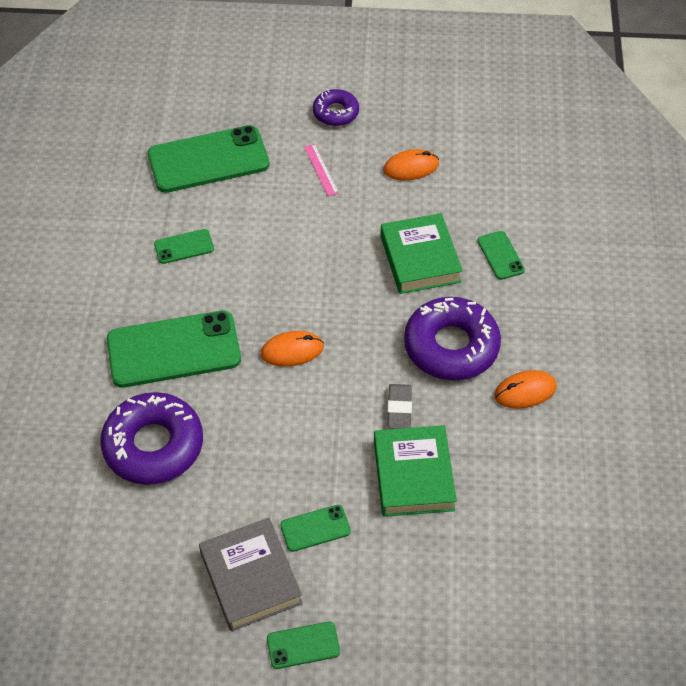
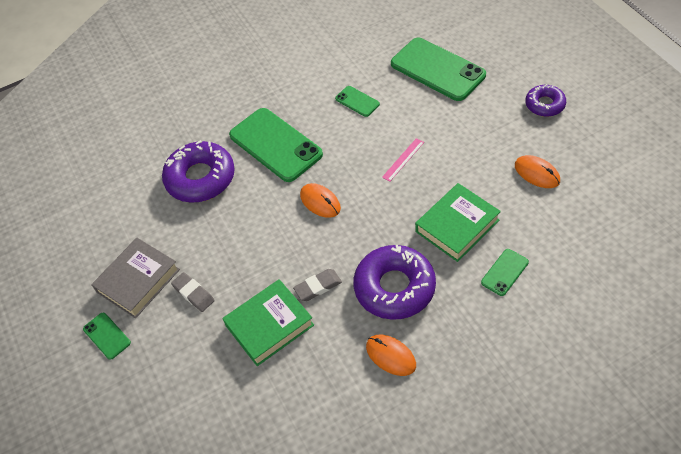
camera: 65 degrees right, 0 degrees up
(315, 528) = (193, 293): green phone -> grey eraser
(321, 169) = (485, 127): pink ruler -> pink ruler (403, 159)

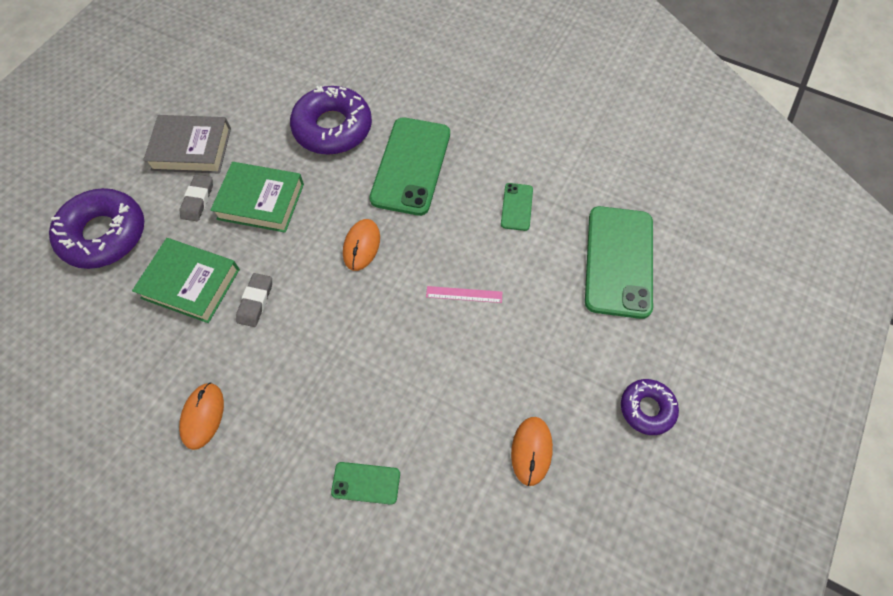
camera: 50 degrees right, 10 degrees up
(107, 336) = (124, 160): green phone -> none
(318, 287) = (255, 301): grey eraser -> grey eraser turned 75 degrees clockwise
(394, 287) = (289, 375): purple donut -> purple donut (104, 234)
(457, 226) = (403, 398): green book -> green book (261, 201)

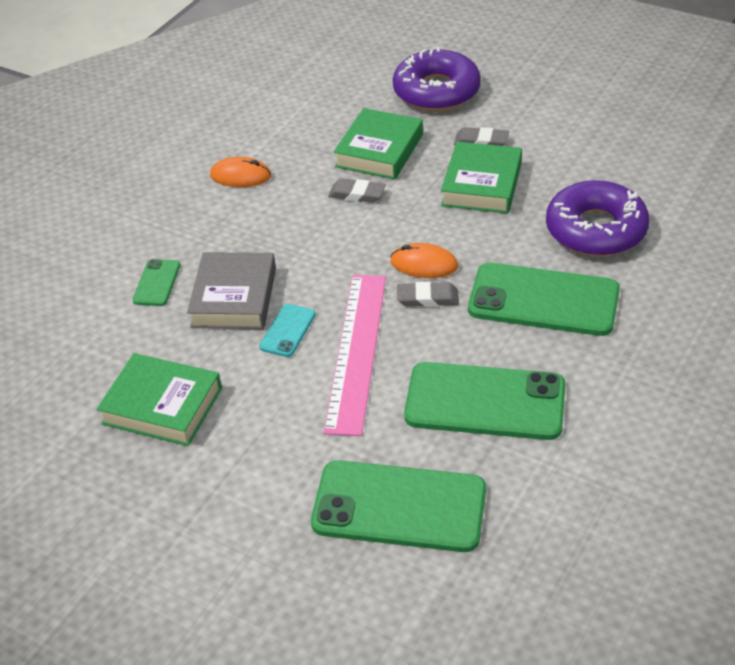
camera: 95 degrees right, 20 degrees down
(191, 149) = (549, 128): grey book -> grey book (234, 297)
(404, 243) = (427, 298): none -> grey eraser
(438, 350) = (287, 330): none -> turquoise phone
(464, 294) = (356, 351): pink ruler -> pink ruler, size x2.41
(517, 207) = (485, 402): green phone -> green phone, size x2.15
(531, 451) = (162, 406): orange mouse -> green book
(647, 408) = (191, 516): purple donut -> none

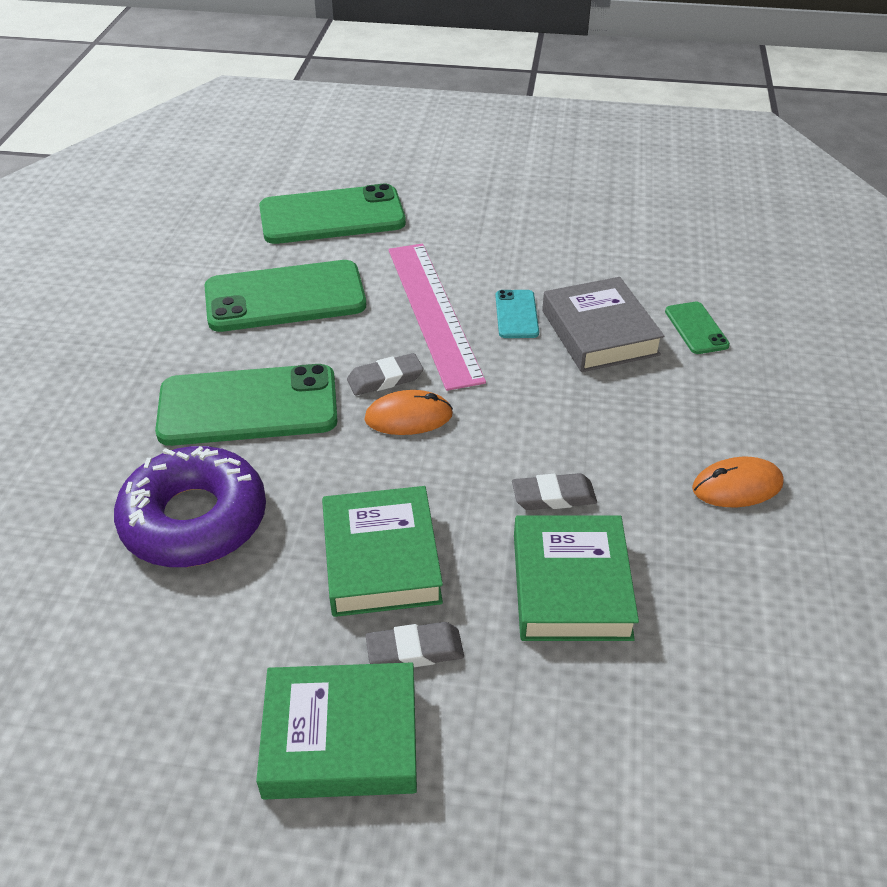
camera: 155 degrees right, 0 degrees up
(162, 406) = (580, 235): green book -> green book (341, 738)
(436, 91) = (553, 769): purple donut -> none

